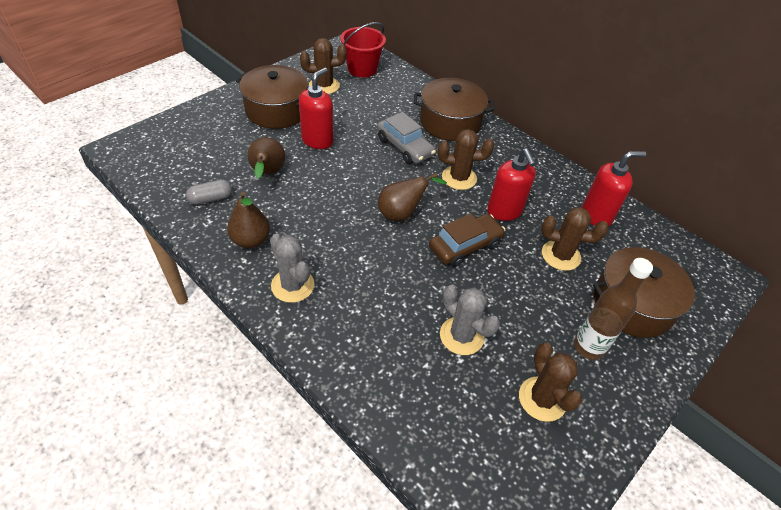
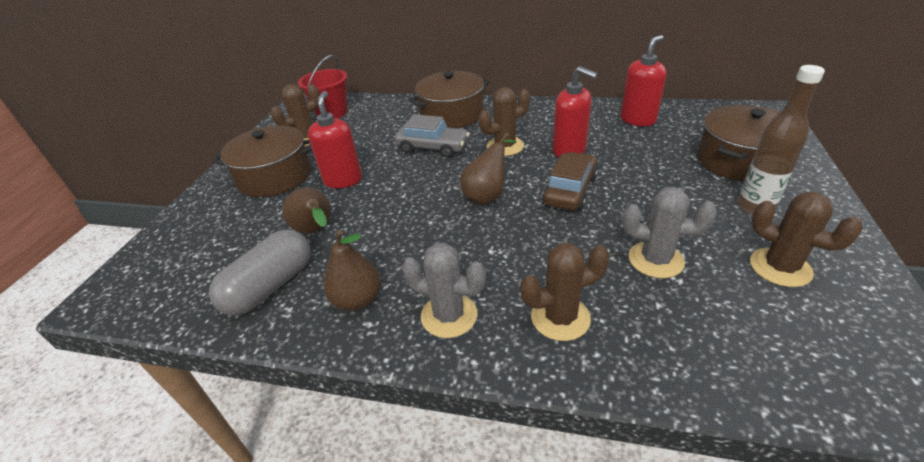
camera: 25 degrees left, 10 degrees down
(211, 199) = (270, 286): grey capsule -> grey capsule, size x1.78
(560, 255) = (649, 157): brown cactus -> brown cactus (560, 317)

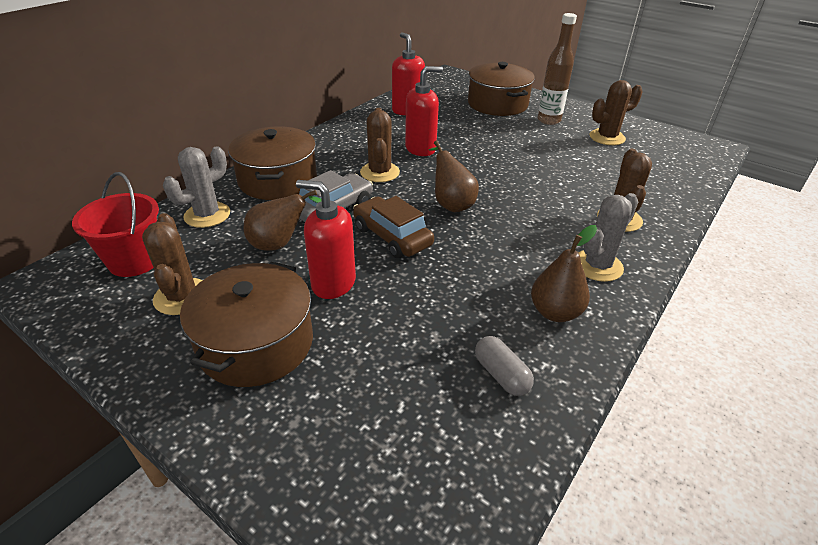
camera: 70 degrees left, 0 degrees up
(270, 286) = (501, 375): grey capsule -> grey capsule, size x0.56
(316, 231) = (422, 322): brown pear -> brown pear (280, 244)
(570, 190) = (477, 167): brown car -> brown car (392, 236)
(655, 260) = (580, 167): grey cactus -> grey cactus (207, 215)

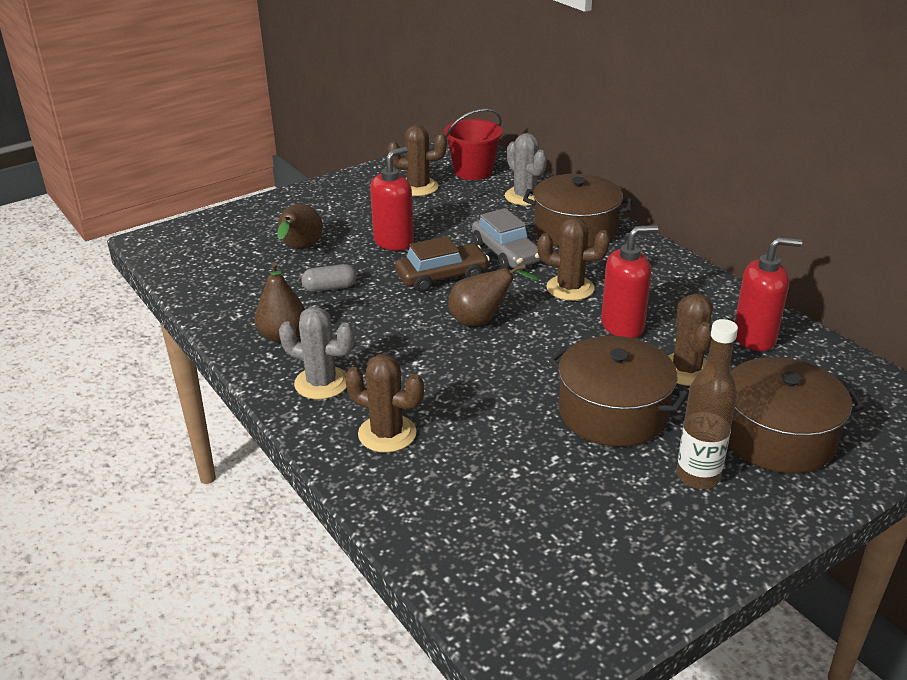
camera: 110 degrees right, 5 degrees down
(256, 343) = (351, 210): brown pot -> brown pot (613, 412)
(280, 244) = (461, 224): brown pear -> brown pear (300, 249)
(421, 149) = (622, 326): red soap dispenser -> red soap dispenser turned 105 degrees counterclockwise
(501, 375) = (246, 293): grey capsule -> grey capsule (330, 288)
(597, 266) = (321, 383): grey cactus -> grey cactus turned 45 degrees counterclockwise
(607, 137) = (614, 524): brown cactus -> brown cactus (686, 370)

